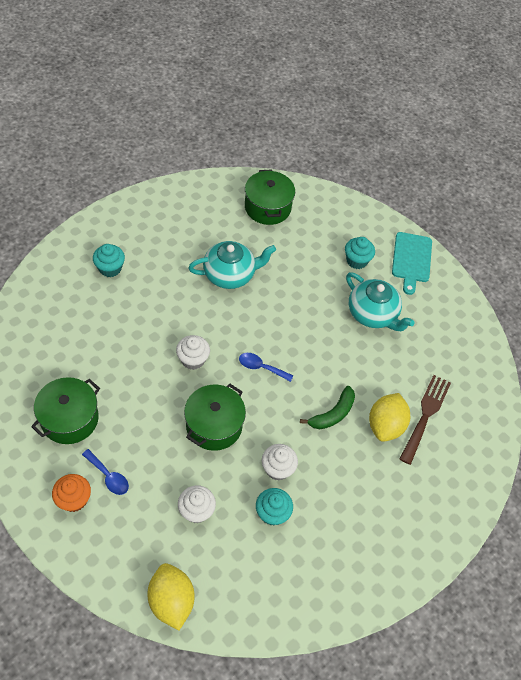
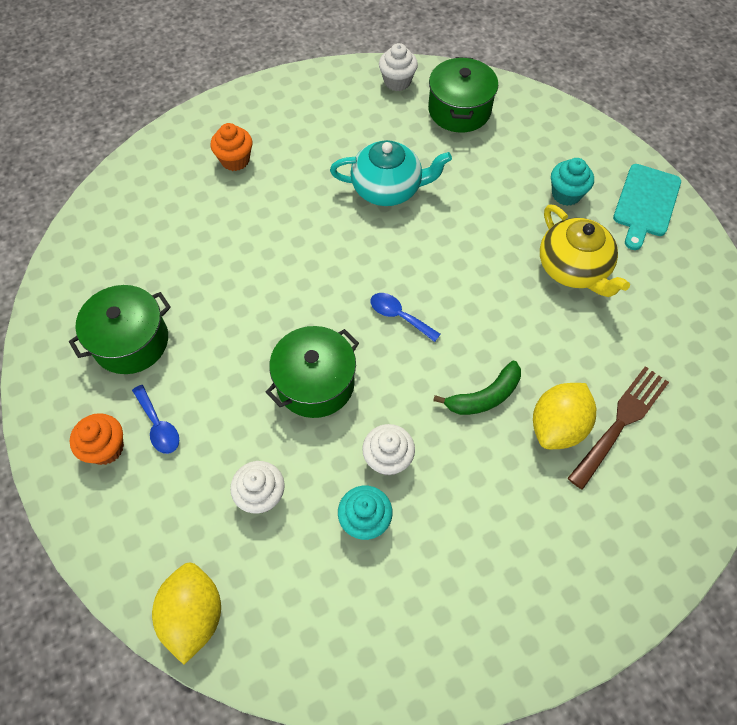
camera: 20 degrees right, 5 degrees up
(110, 268) = (235, 160): turquoise cupcake -> orange cupcake
(193, 360) = (310, 291): white cupcake -> white cupcake (397, 82)
(373, 314) = (573, 268): turquoise teapot -> yellow teapot

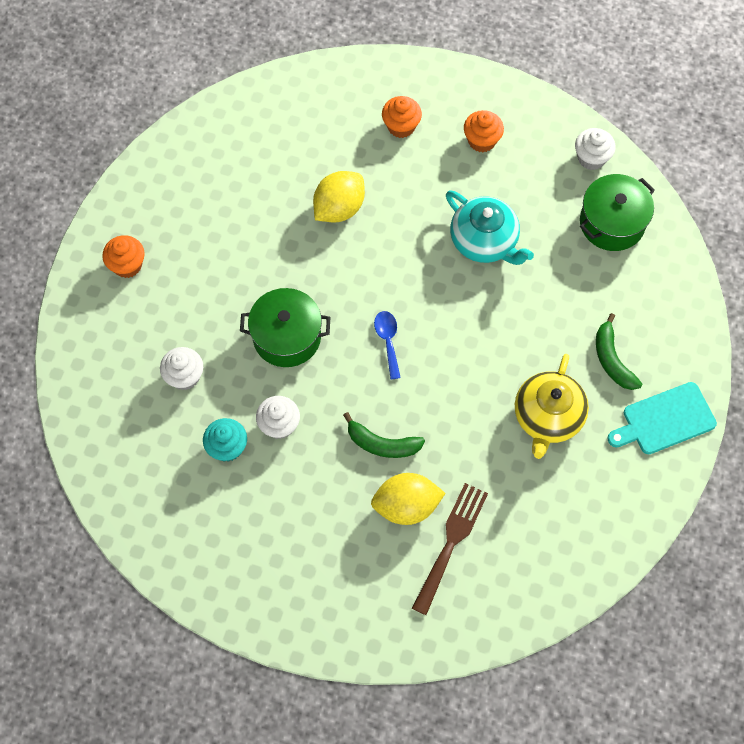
camera: 45 degrees right, 5 degrees up
(131, 341) = (205, 207): green pot -> none
(158, 426) = (169, 278): blue spoon -> none
(194, 615) = (84, 408): yellow lemon -> yellow lemon (339, 208)
(307, 126) = (481, 140): none -> orange cupcake
(566, 194) = (612, 359): turquoise cupcake -> green banana
(620, 422) = (451, 542): brown fork -> brown fork turned 60 degrees counterclockwise

